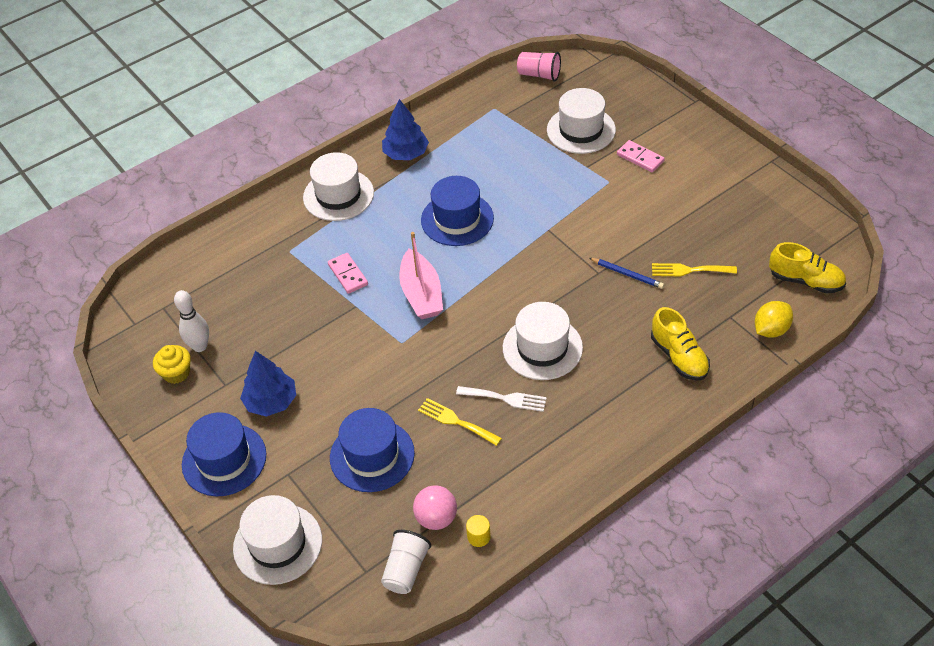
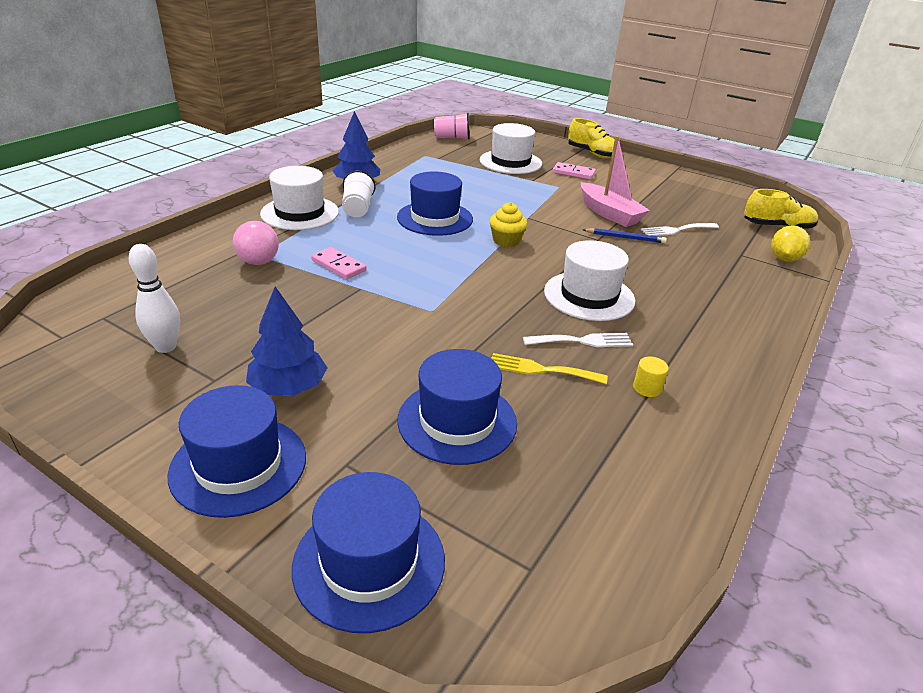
camera: 25 degrees left, 15 degrees down
(176, 373) = (136, 378): yellow cupcake -> yellow cupcake (506, 241)
(277, 544) = (369, 562): white hat -> blue hat
(406, 569) = (589, 551): white cup -> white cup (357, 208)
(421, 294) = (431, 271): pink boat -> pink boat (609, 213)
(436, 518) = (587, 475): pink ball -> pink ball (258, 262)
(478, 536) = (657, 485): yellow cylinder -> yellow cylinder (647, 388)
(679, 357) = (725, 286): yellow shoe -> yellow shoe (592, 154)
(689, 270) = (676, 230): yellow fork -> white fork

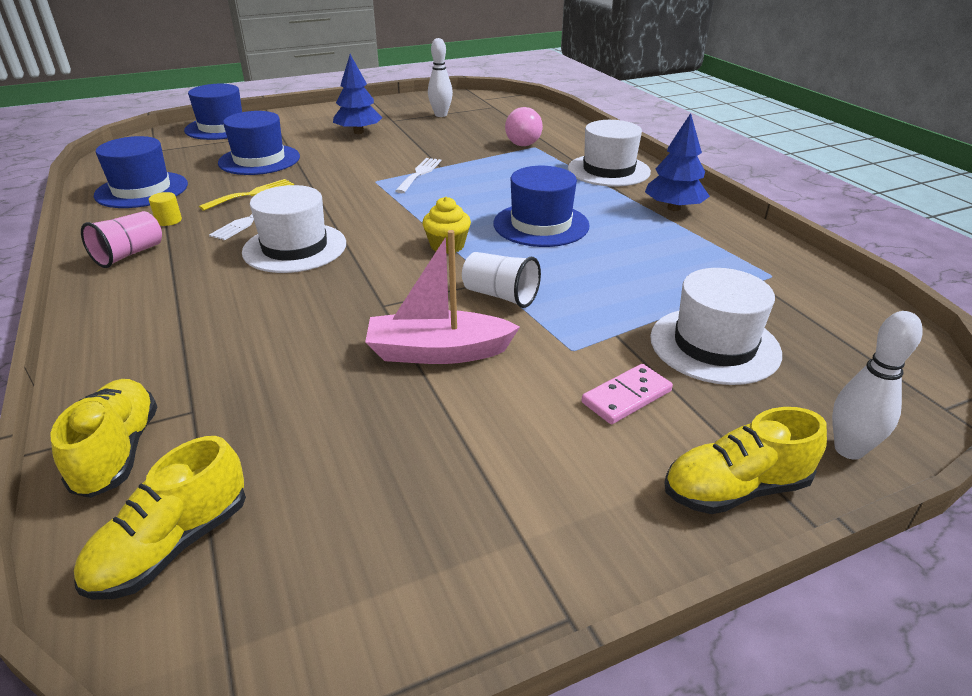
camera: 125 degrees right, 0 degrees up
(238, 465) = (319, 117): blue hat -> blue hat (142, 190)
(338, 265) = (486, 166): pink domino -> none
(357, 208) = (600, 195): white cup -> white cup (500, 296)
(452, 138) = (873, 328): pink cup -> pink cup (129, 255)
(545, 141) = (849, 449): none -> white bowling pin
(625, 238) = (361, 328): blue pencil -> none
(676, 230) = (323, 390): white fork -> white fork (419, 174)
(784, 259) = (118, 452): yellow lemon -> yellow shoe

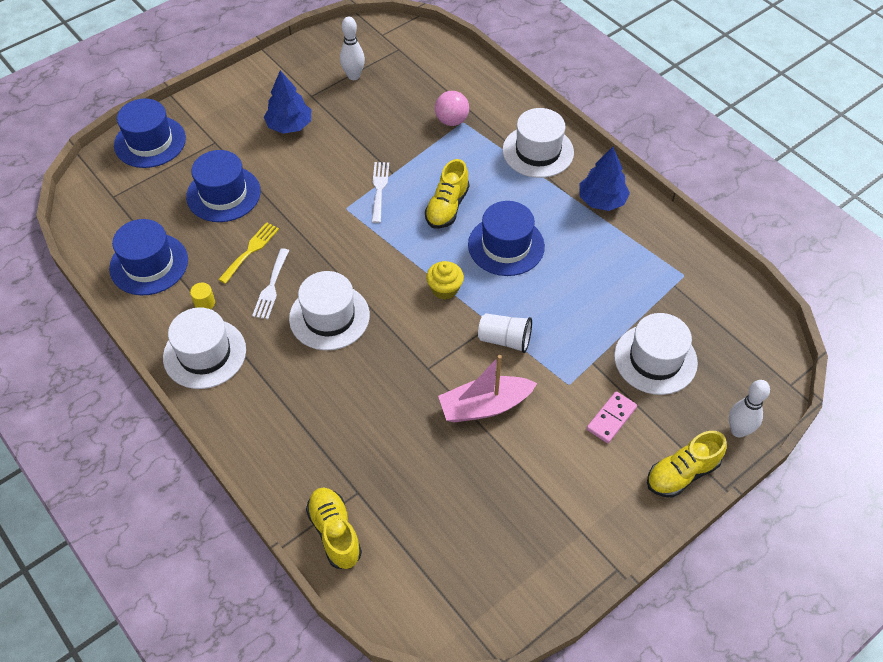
camera: 15 degrees left, 20 degrees up
(129, 255) = (204, 353): pink cup -> white hat
(172, 545) = (407, 582): yellow shoe -> yellow shoe (447, 207)

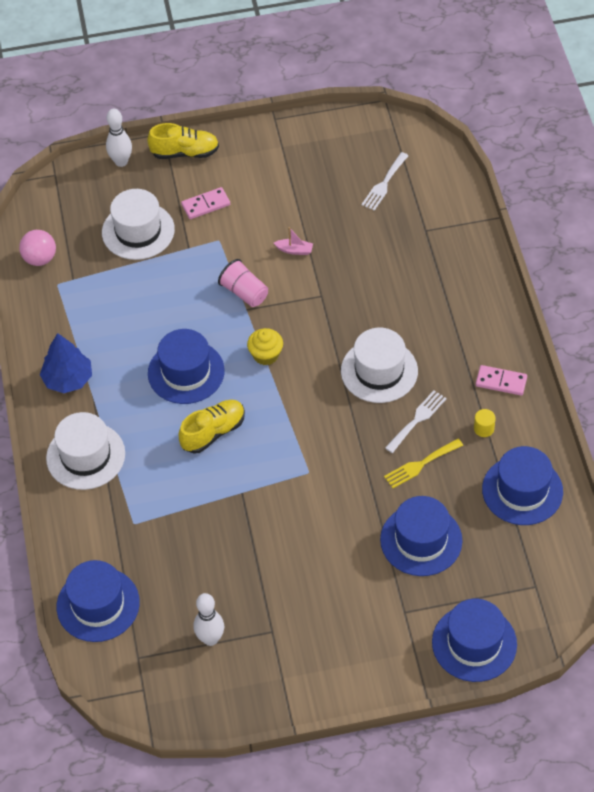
camera: 150 degrees left, 0 degrees up
(204, 353) = (501, 382): white hat -> pink domino
(289, 125) = (315, 599): blue tree -> none
(335, 533) = (455, 211): yellow shoe -> none
(379, 189) = (265, 480): white fork -> white fork (384, 184)
(450, 66) = (98, 604): none -> blue hat
(451, 121) = (144, 530): pink ball -> pink ball (40, 259)
(484, 406) = (294, 250): pink boat -> pink boat, size x0.46
(505, 340) = (244, 292): white cup -> pink cup

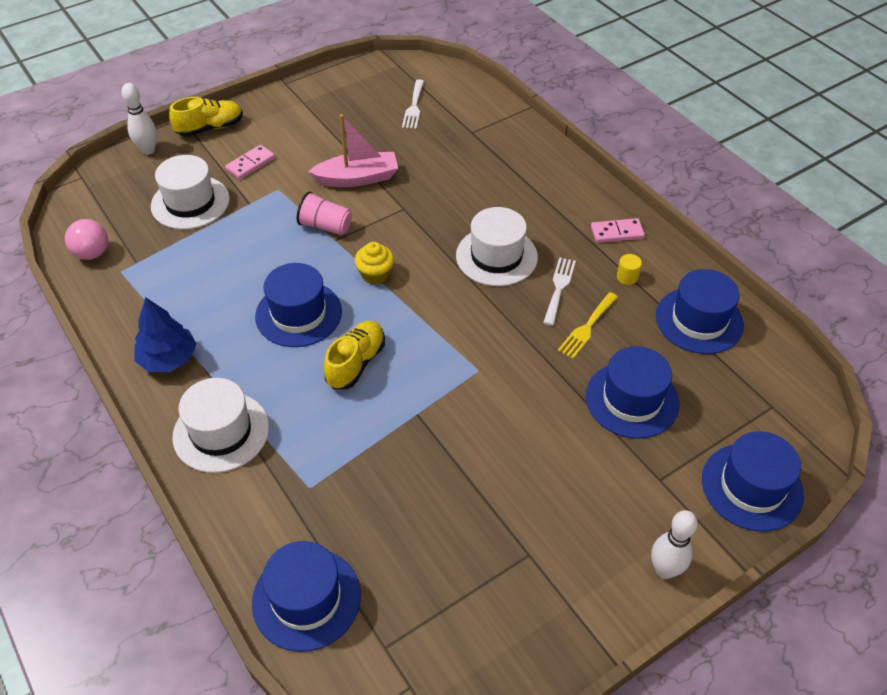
camera: 25 degrees left, 5 degrees down
(210, 639) = (463, 590): white bowling pin -> white bowling pin (664, 570)
(294, 250) = (357, 178): pink boat -> pink boat, size x2.16

